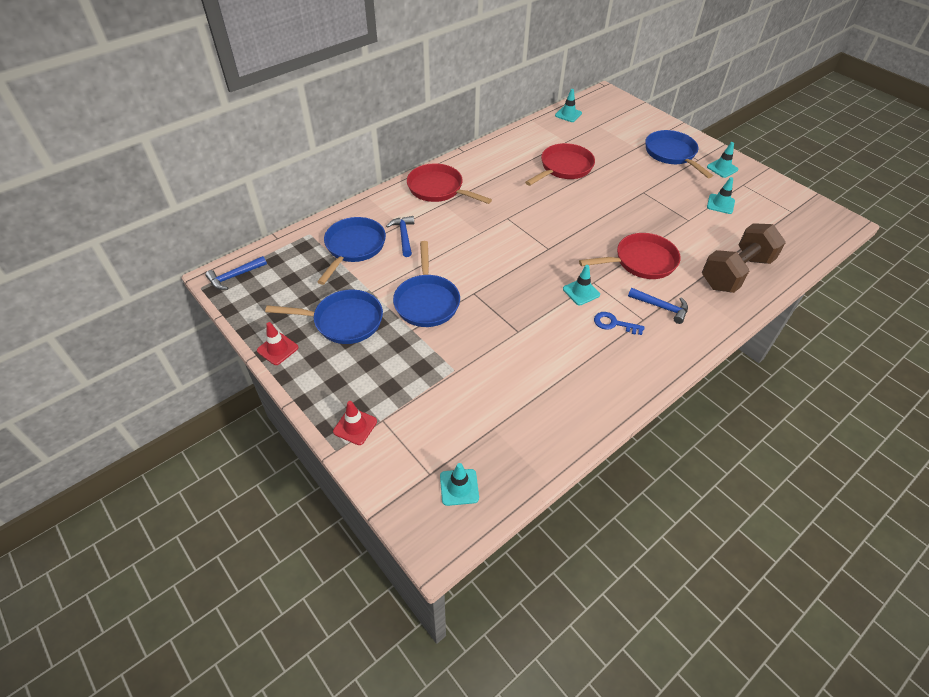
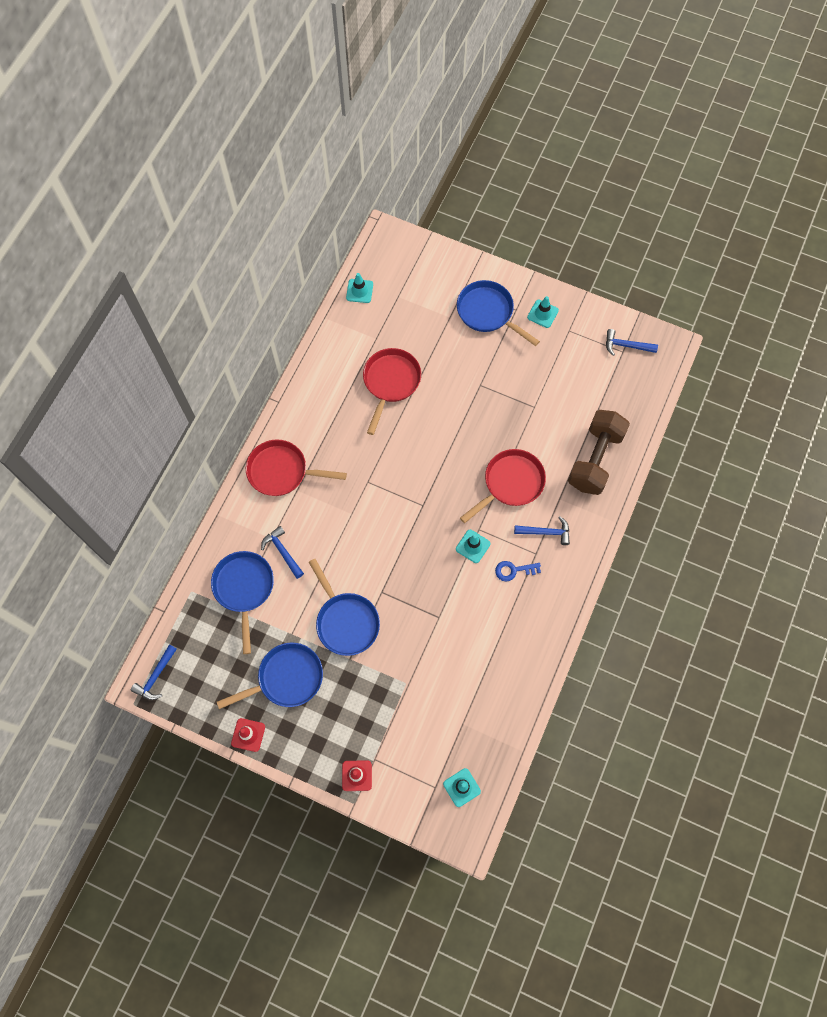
camera: 25 degrees left, 20 degrees up
(720, 204) = (556, 370): turquoise traffic cone -> none
(797, 209) = (626, 345): none -> blue hammer

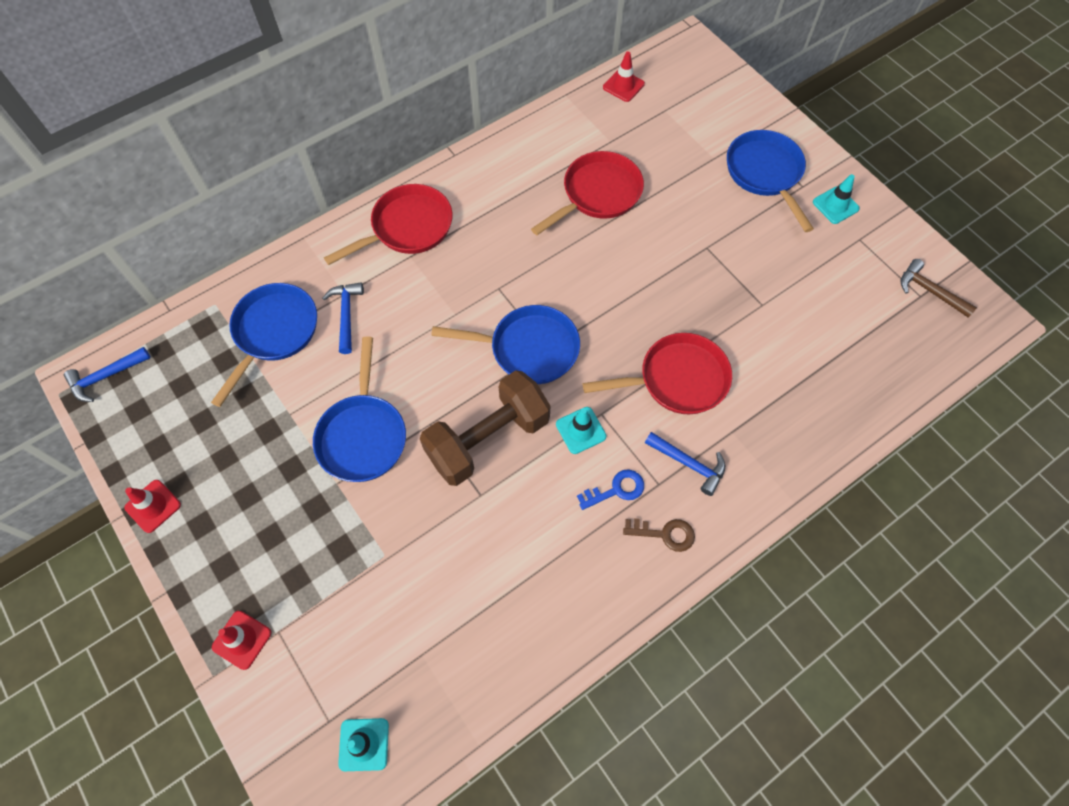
camera: 30 degrees right, 5 degrees down
(282, 471) = (407, 228): red pan -> red pan turned 105 degrees clockwise
(286, 678) = (246, 464): blue pan -> blue pan (528, 349)
(359, 291) = (623, 86): turquoise traffic cone -> red traffic cone
(514, 570) = (616, 489): blue key -> blue key turned 135 degrees clockwise
(555, 581) = (665, 533): none -> brown key
(595, 459) = (809, 407): brown dumbbell -> brown dumbbell (488, 439)
(626, 345) = (929, 291): blue hammer -> brown hammer

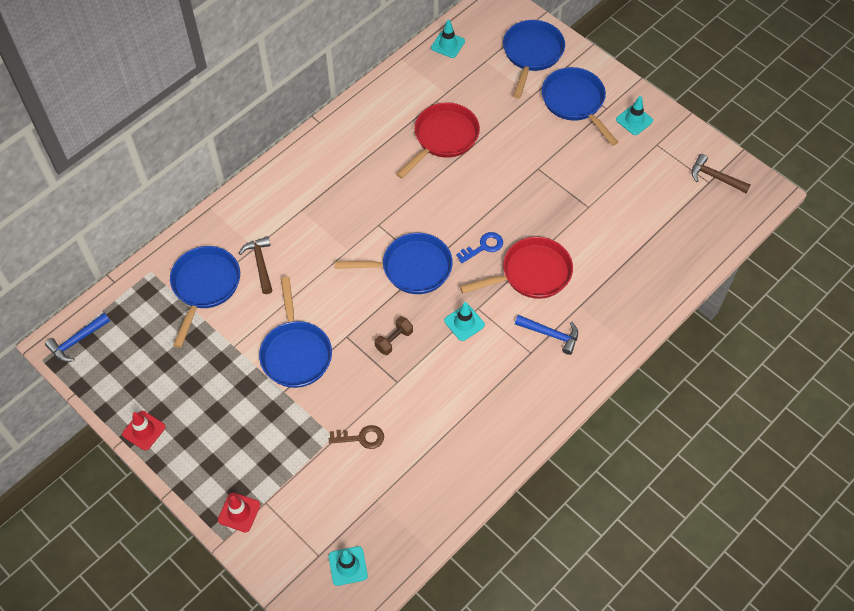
camera: 10 degrees left, 5 degrees down
(346, 315) = (260, 264): blue hammer -> brown hammer
(407, 228) = (294, 187): red pan -> none
(488, 439) = (394, 340): brown dumbbell -> brown dumbbell, size x0.42
(616, 489) = (499, 361): blue key -> blue key (483, 247)
(623, 86) = (448, 44): red traffic cone -> turquoise traffic cone
(665, 533) = (541, 387): brown key -> brown key (361, 437)
(721, 109) = (532, 54): none -> blue pan

